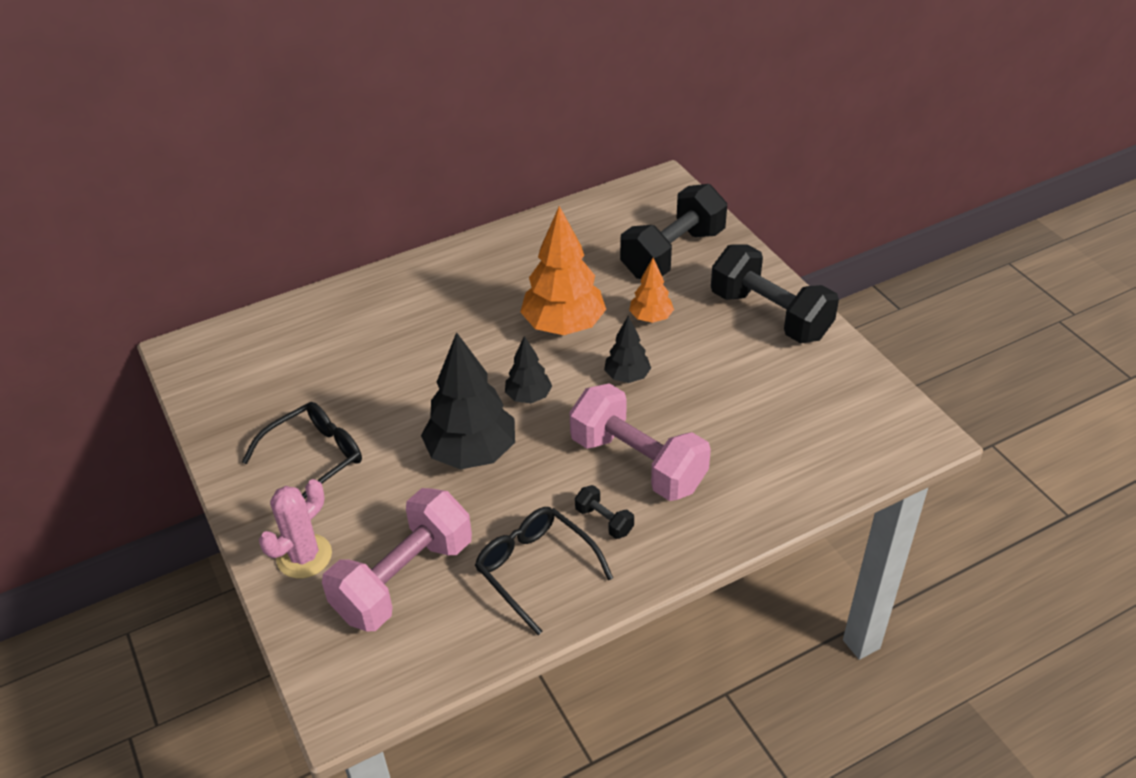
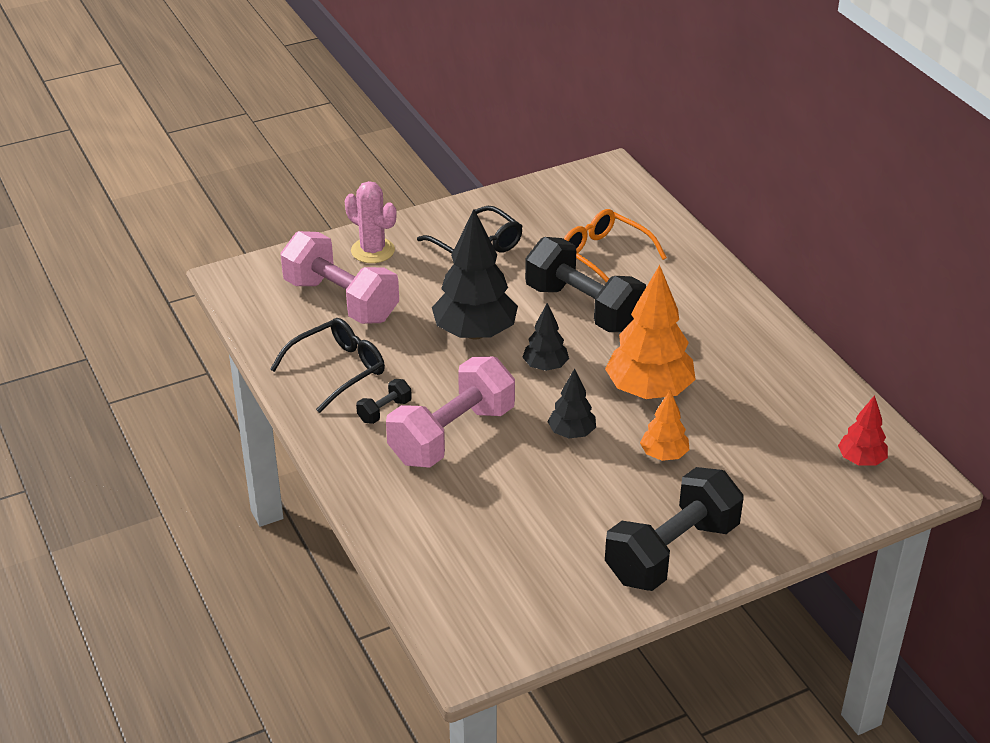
camera: 90 degrees right, 5 degrees down
(346, 355) = (605, 256): none -> orange glasses
(645, 211) = (861, 460): none -> red tree
(673, 253) = (780, 479): black dumbbell -> black dumbbell (584, 308)

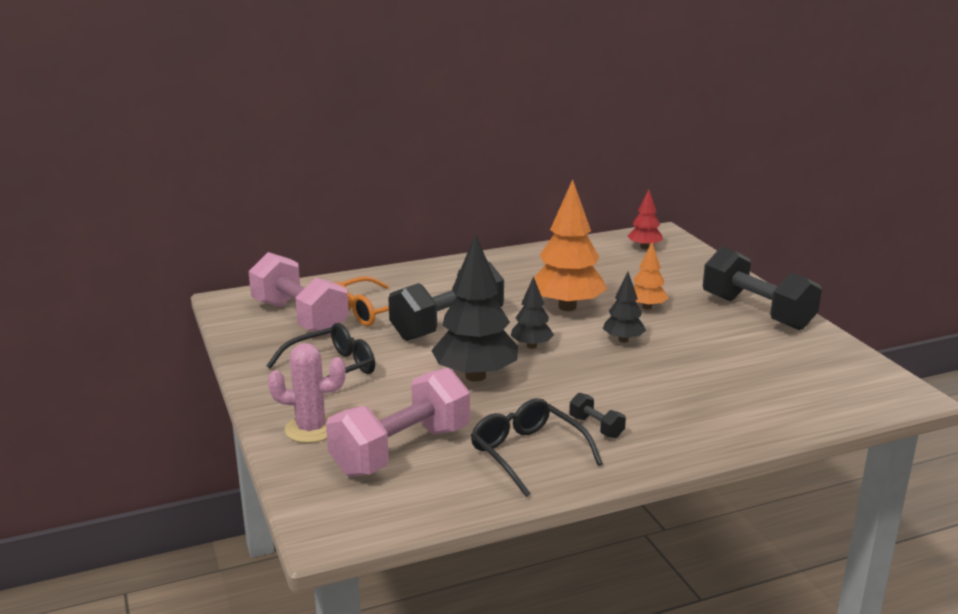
camera: 85 degrees left, 15 degrees down
(373, 250) = (311, 429): pink cactus -> pink cactus turned 45 degrees clockwise
(452, 435) = (630, 393): pink dumbbell -> pink dumbbell (300, 318)

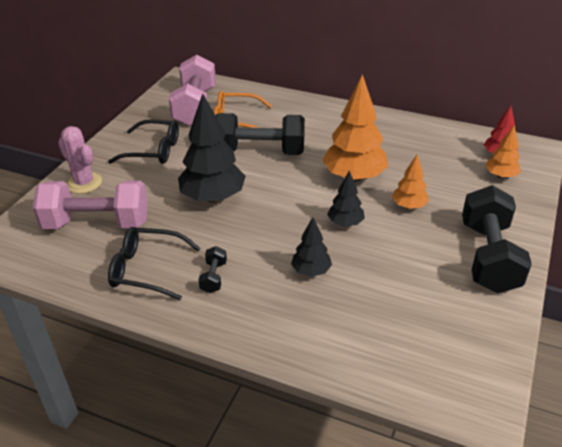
camera: 45 degrees right, 15 degrees up
(528, 454) = (147, 269): black glasses -> black glasses turned 90 degrees counterclockwise
(531, 346) = (280, 194): black tree -> black tree (311, 271)
(671, 260) = (500, 176): none -> orange tree

